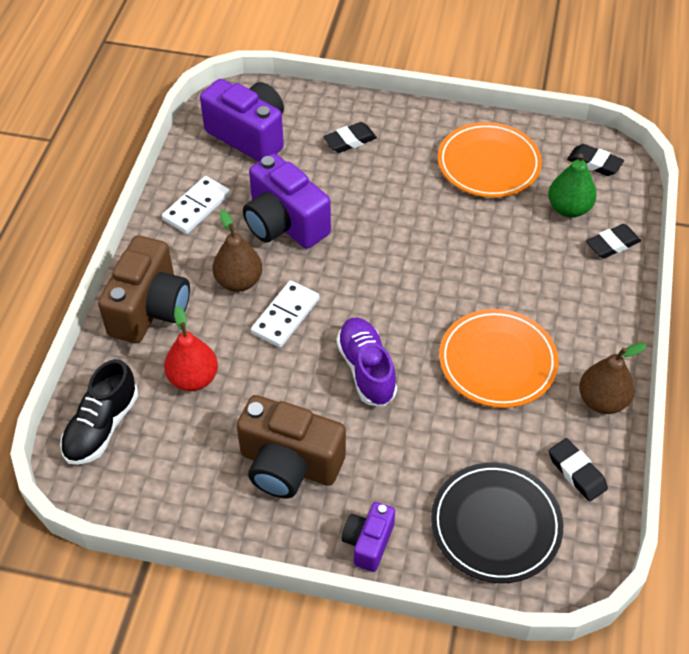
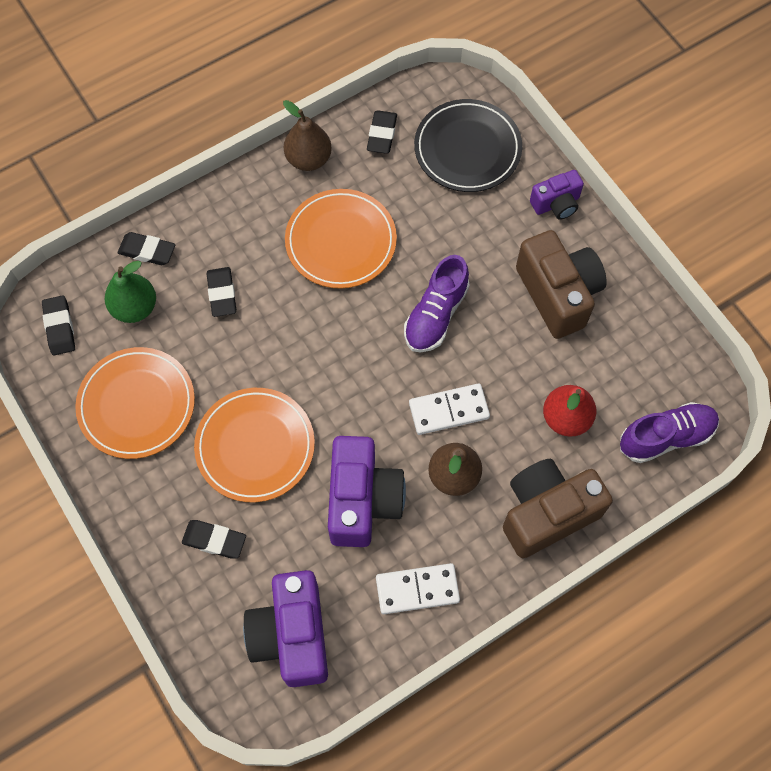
camera: 135 degrees left, 15 degrees up
(102, 426) = (666, 437): black shoe -> purple shoe
(388, 199) = (255, 446): none -> orange plate
(528, 260) = (222, 294): none -> black eraser

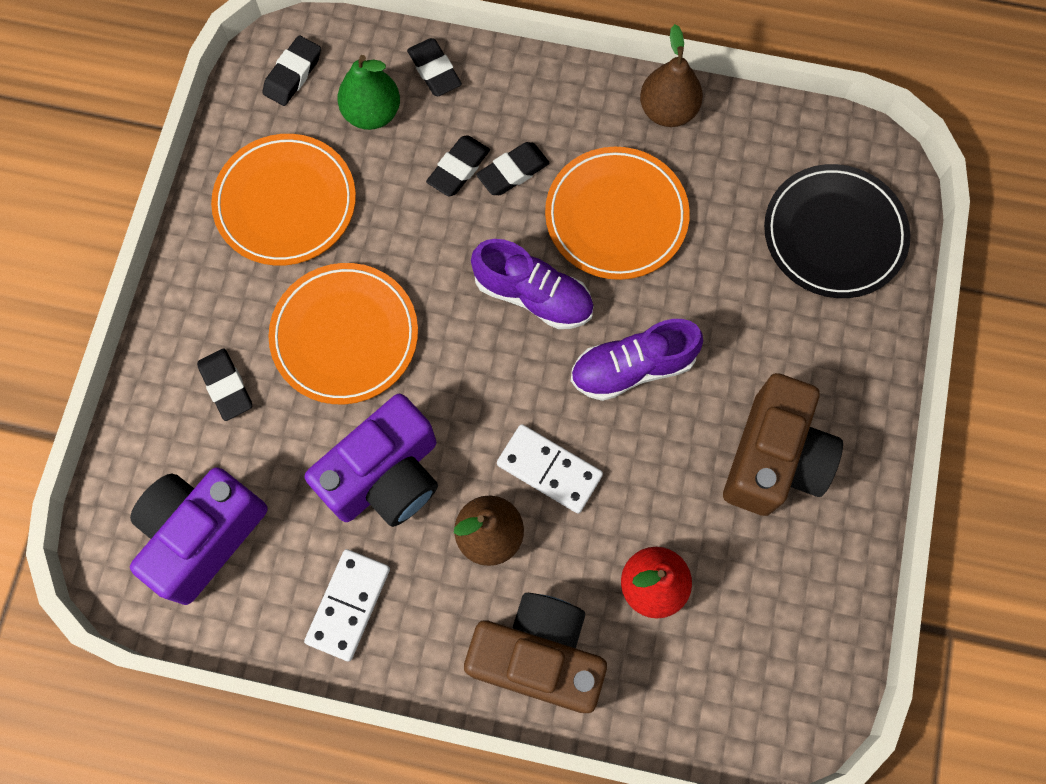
camera: 45 degrees right, 5 degrees up
(382, 134) = (763, 147): black eraser -> black eraser (513, 172)
(417, 589) = (348, 605): white domino -> white domino turned 75 degrees clockwise
(556, 204) = (867, 368): purple camera -> none
(666, 437) = (732, 700): purple shoe -> purple shoe (533, 295)

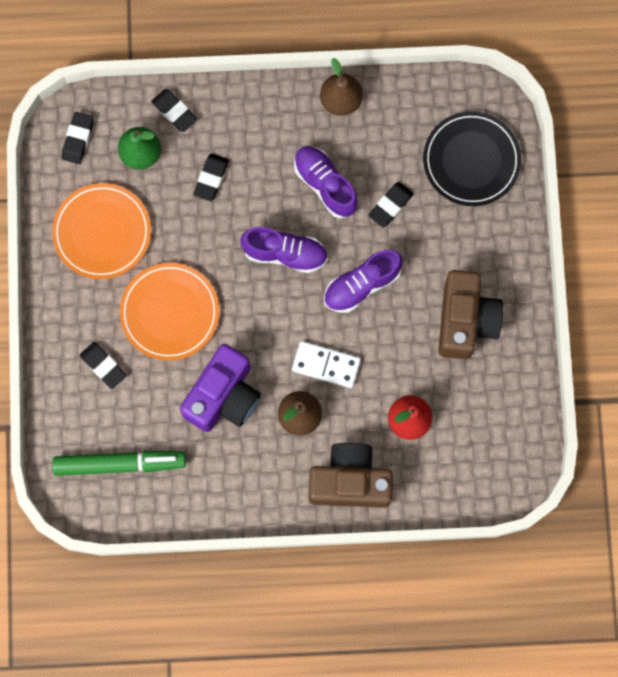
camera: 15 degrees left, 5 degrees up
(203, 535) = (119, 464): purple camera -> green marker
(348, 605) = (224, 482): white domino -> none
(513, 172) = (248, 171): black eraser -> black eraser (390, 205)
(616, 216) = (325, 185): orange plate -> purple shoe

